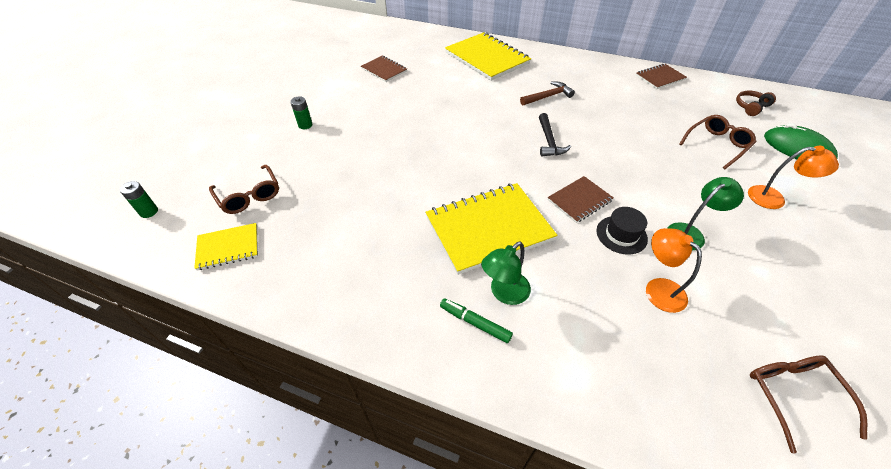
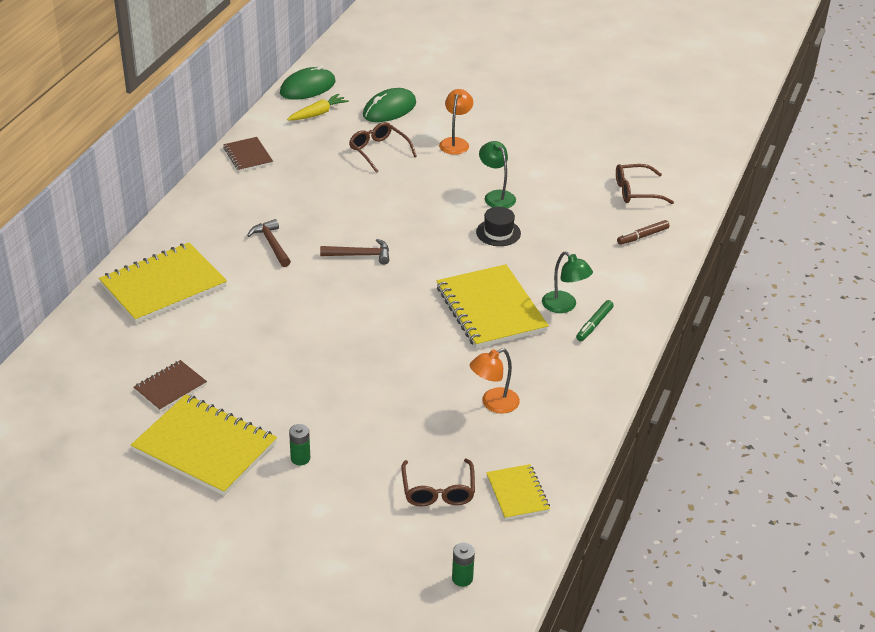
camera: 90 degrees left, 10 degrees down
(249, 196) = (438, 491): brown glasses -> brown glasses turned 120 degrees clockwise
(325, 87) = (205, 447): none -> yellow notebook
(549, 141) = (360, 255): black hammer -> brown hammer
(579, 200) = (454, 249): brown notebook -> none
(658, 288) = (555, 226): orange lamp -> orange lamp (493, 404)
(680, 396) = (642, 236): none -> brown marker
(751, 107) = (318, 114): brown headphones -> yellow carrot
(788, 99) = (307, 88): none -> green mouse

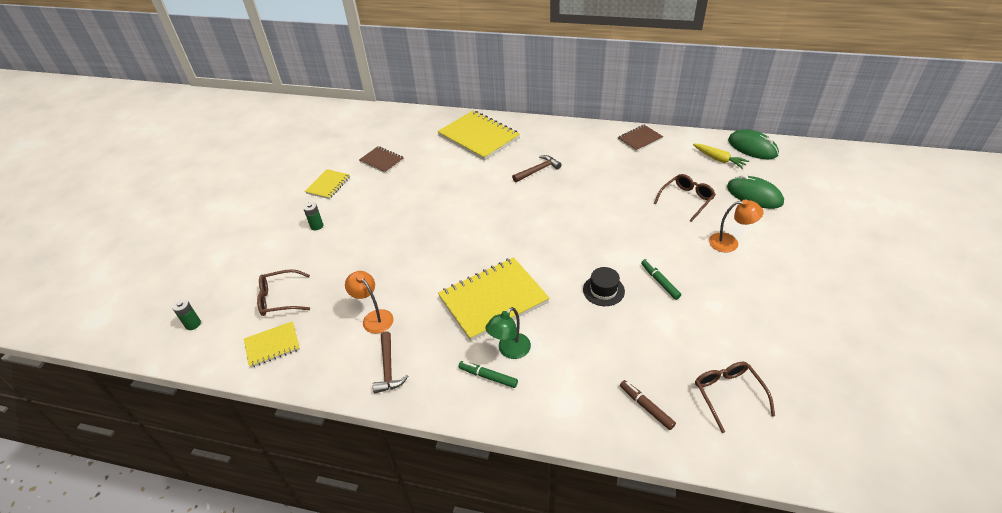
camera: 85 degrees right, 5 degrees up
(205, 447) = (328, 185): yellow notebook -> yellow notebook, size x0.53
(360, 255) = (540, 214): brown hammer -> brown hammer (388, 368)
(496, 196) = (660, 281): green lamp -> green marker

